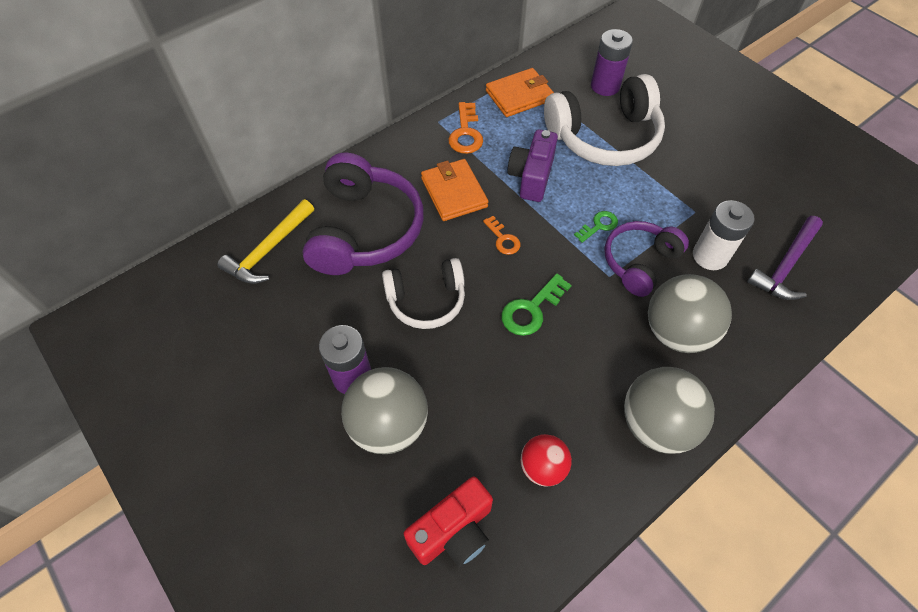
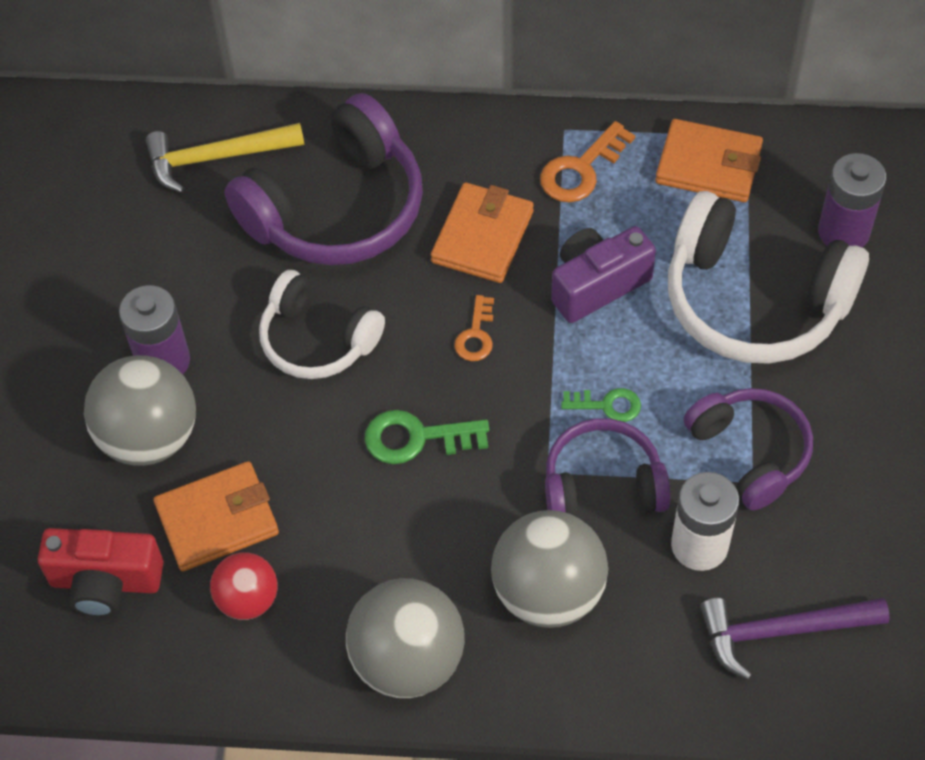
camera: 45 degrees right, 0 degrees up
(477, 438) = (217, 519): none -> orange wallet
(680, 200) = (750, 453): none -> purple headphones

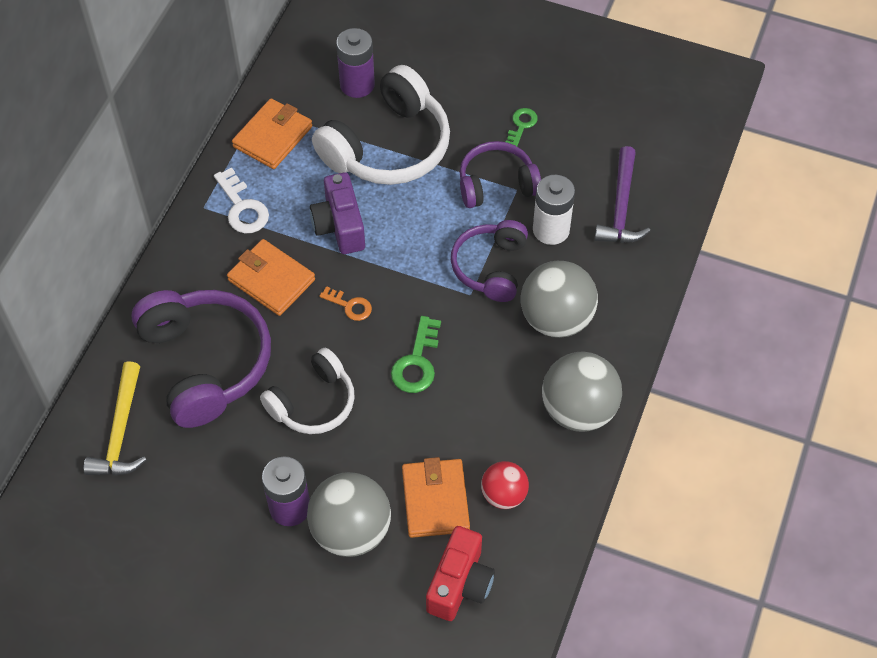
camera: 75 degrees left, 0 degrees up
(581, 170) = (242, 207): orange key -> white key
(607, 405) = (434, 247): green key -> green key (521, 125)

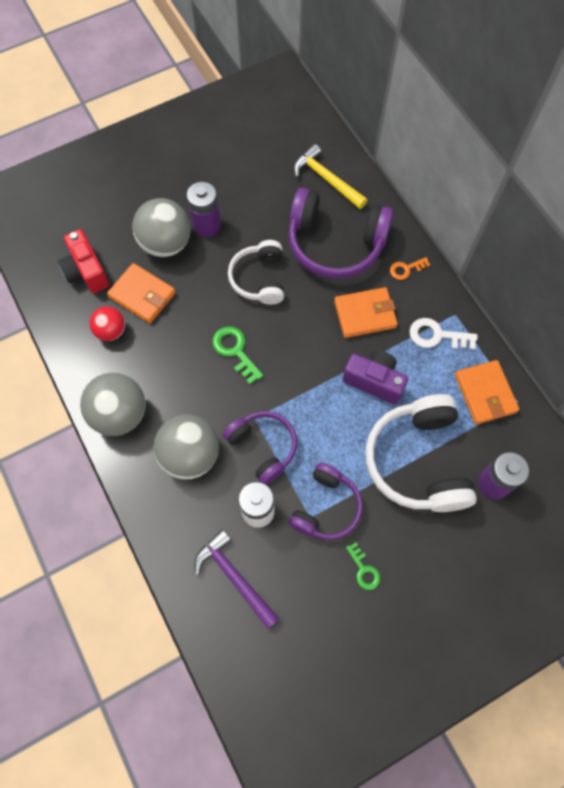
camera: 130 degrees right, 10 degrees up
(350, 306) = (308, 343): orange key -> orange key (406, 269)

